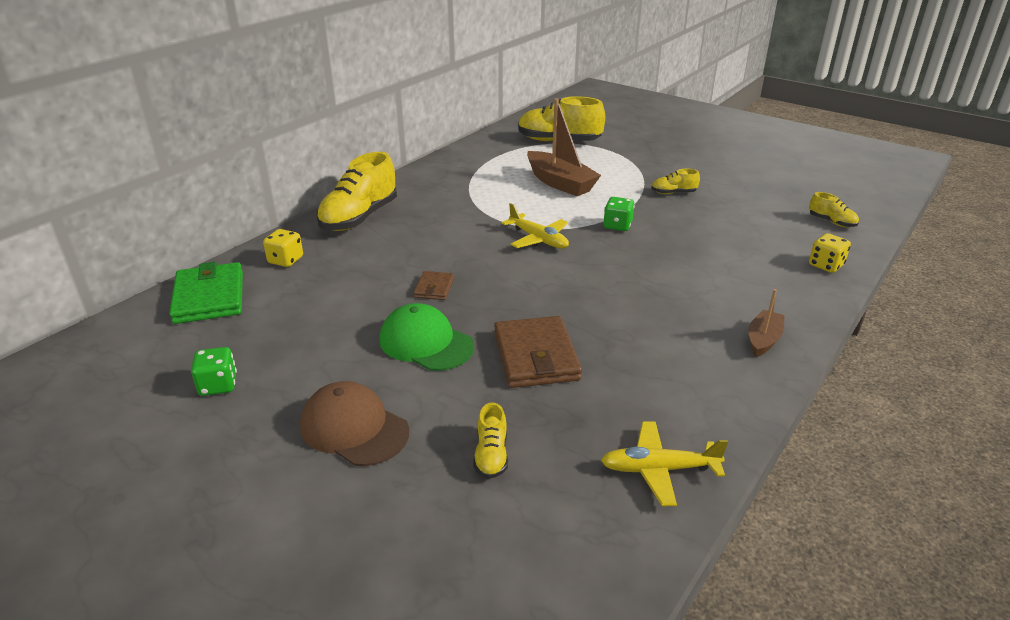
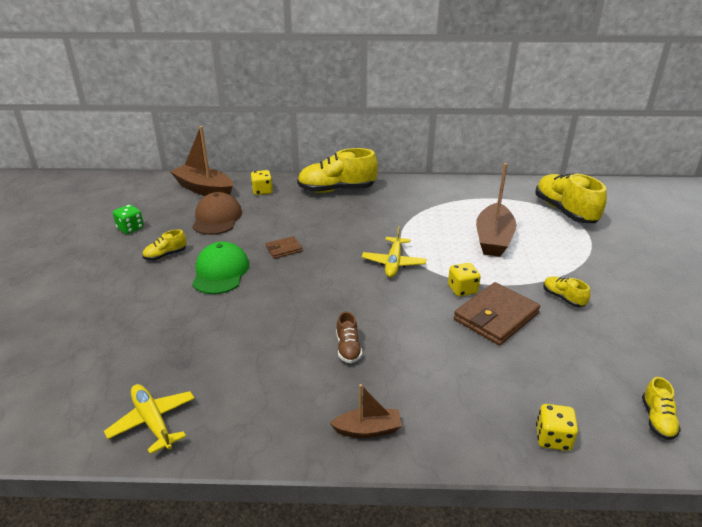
camera: 55 degrees right, 0 degrees up
(209, 297) = (204, 189): green wallet -> brown boat
(354, 428) = (121, 284): brown cap -> brown cap (217, 218)
(491, 455) = (125, 342): yellow shoe -> yellow shoe (165, 255)
(536, 356) = (242, 319): brown wallet -> brown wallet (496, 317)
(617, 225) = (462, 289): green dice -> yellow dice
(646, 310) = (348, 348): none -> brown shoe

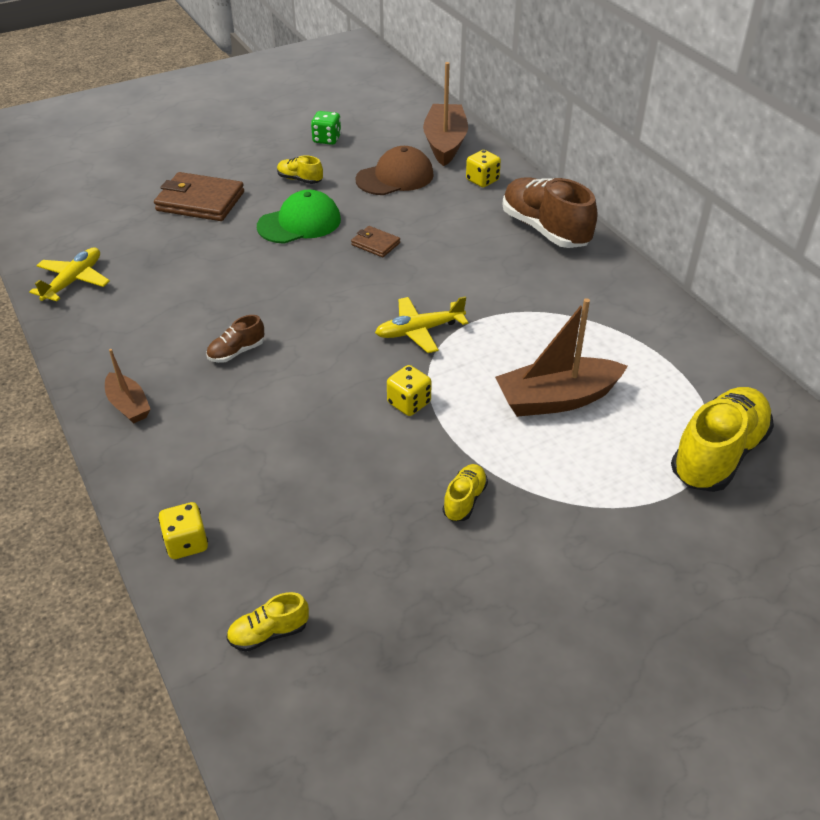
camera: 60 degrees right, 10 degrees up
(337, 190) = (545, 230): yellow shoe -> brown shoe
(496, 317) = (374, 447): brown wallet -> brown wallet (200, 201)

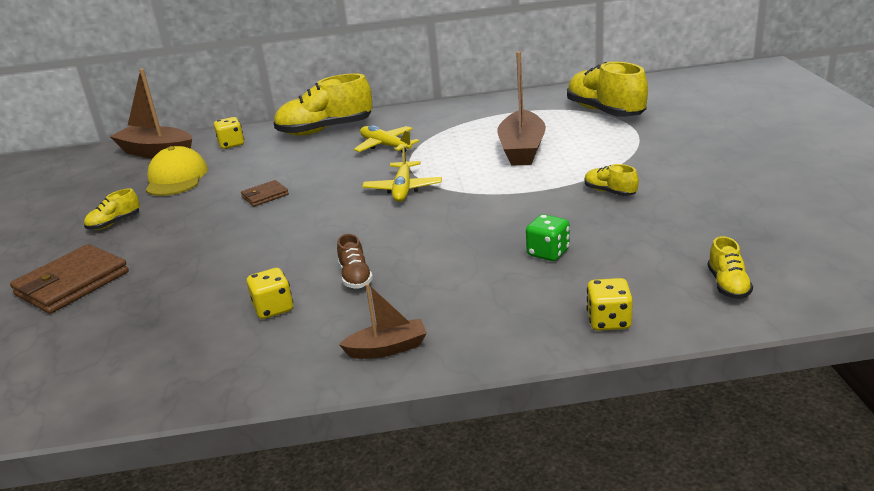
camera: 65 degrees left, 15 degrees down
(73, 281) = (117, 383): yellow plane -> yellow plane (385, 146)
(299, 223) = (187, 229): green cap -> none
(327, 139) = (65, 204): green dice -> green dice (548, 253)
(395, 177) = (176, 178): brown cap -> yellow cap
(409, 403) = (489, 202): yellow dice -> yellow dice (273, 308)
(545, 230) = (325, 130): brown shoe -> yellow shoe

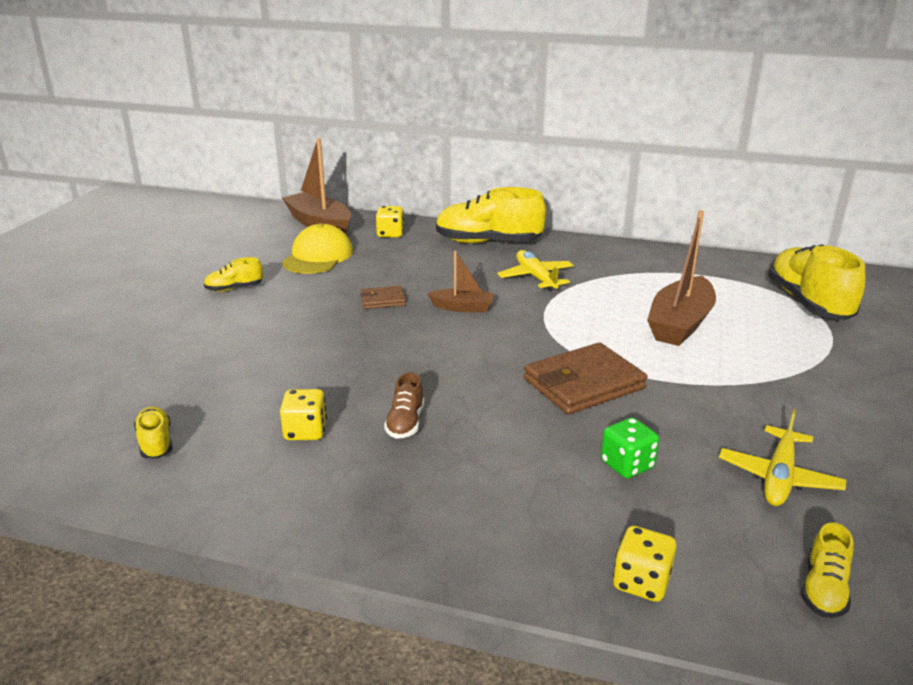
camera: 20 degrees right, 0 degrees up
(72, 283) = (158, 341): brown wallet -> brown wallet (583, 384)
(387, 348) = (380, 521): brown boat -> brown boat (462, 307)
(403, 189) = (521, 334): yellow plane -> yellow plane (779, 477)
(610, 192) = (750, 410): yellow shoe -> yellow shoe (155, 443)

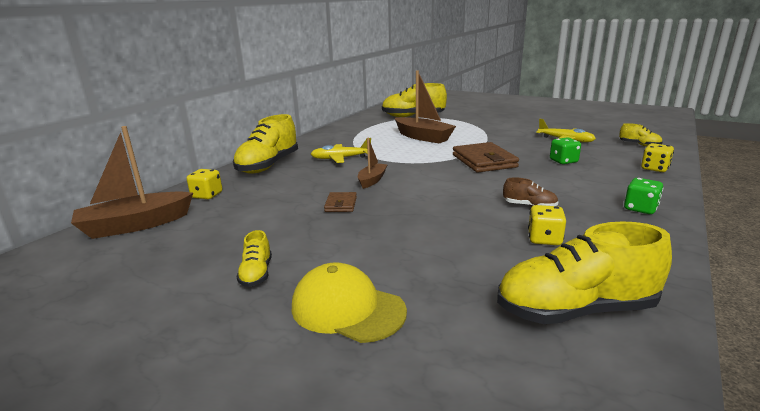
camera: 75 degrees left, 5 degrees down
(155, 443) = (575, 310): yellow shoe -> yellow shoe, size x2.12
(318, 256) = (221, 228): yellow cap -> yellow cap (347, 308)
(418, 526) = (640, 209): none -> green dice

